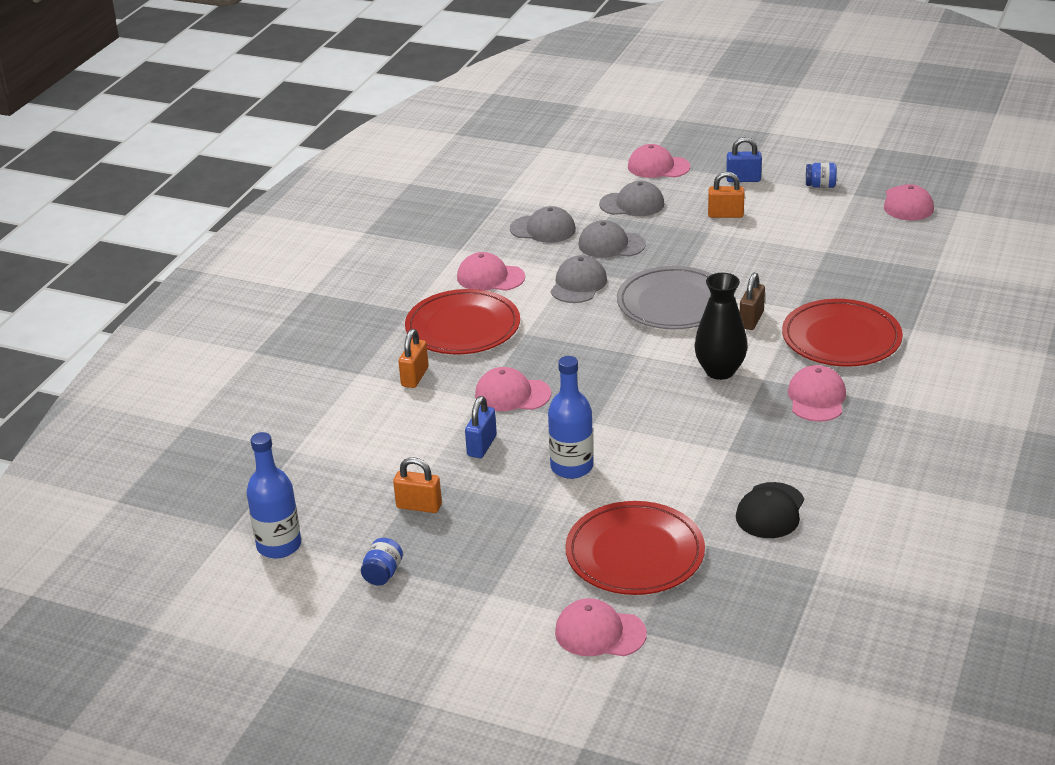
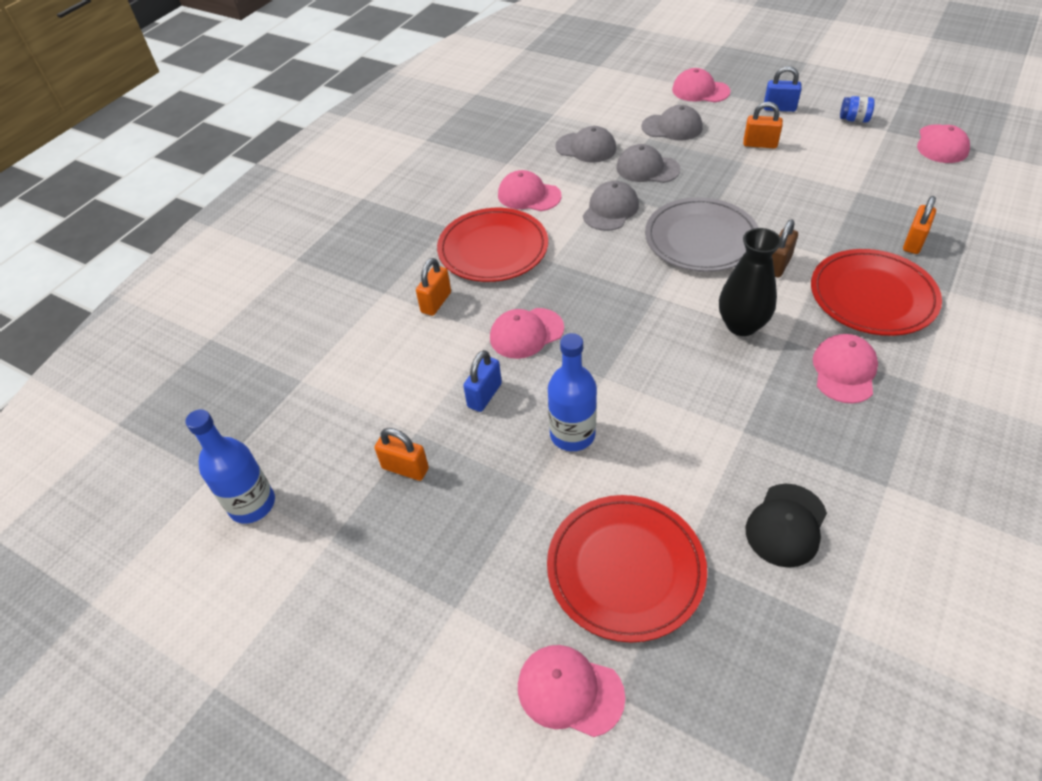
camera: 10 degrees right, 15 degrees up
(383, 574) = (347, 560): blue jar -> none
(512, 394) = (526, 333): pink cap -> pink cap turned 45 degrees counterclockwise
(879, 291) = (913, 242): none -> orange padlock

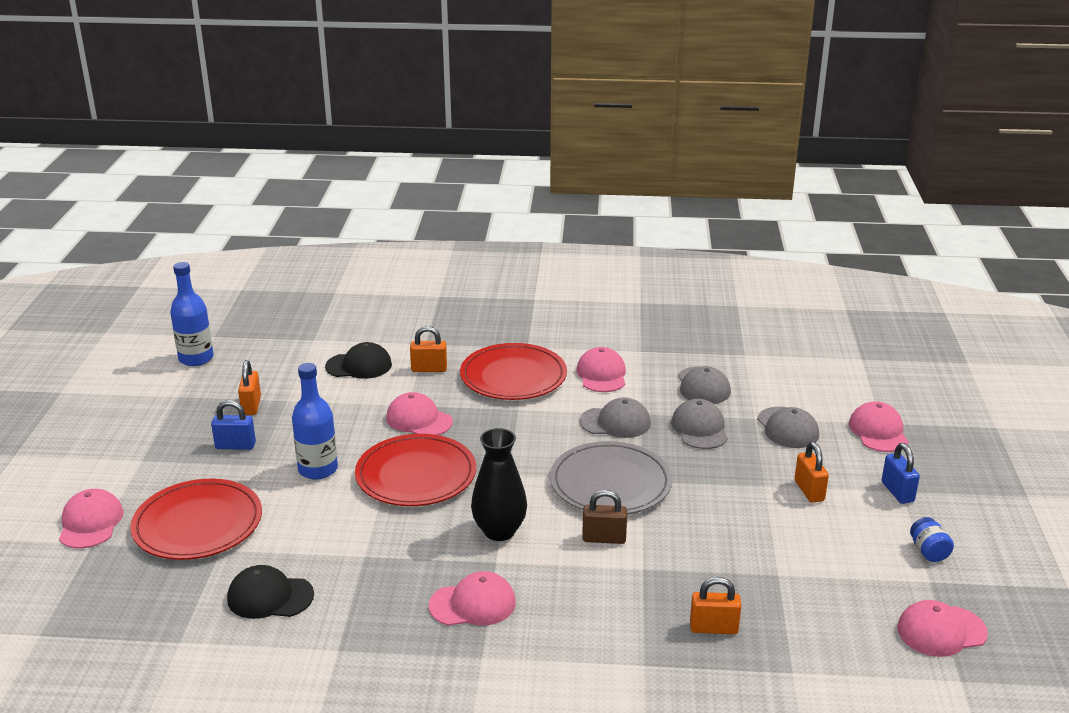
camera: 60 degrees right, 20 degrees down
(388, 354) = (359, 366): none -> black cap
(484, 395) = (339, 419): blue padlock -> blue padlock (235, 446)
(872, 296) = (597, 608): red plate -> red plate (416, 475)

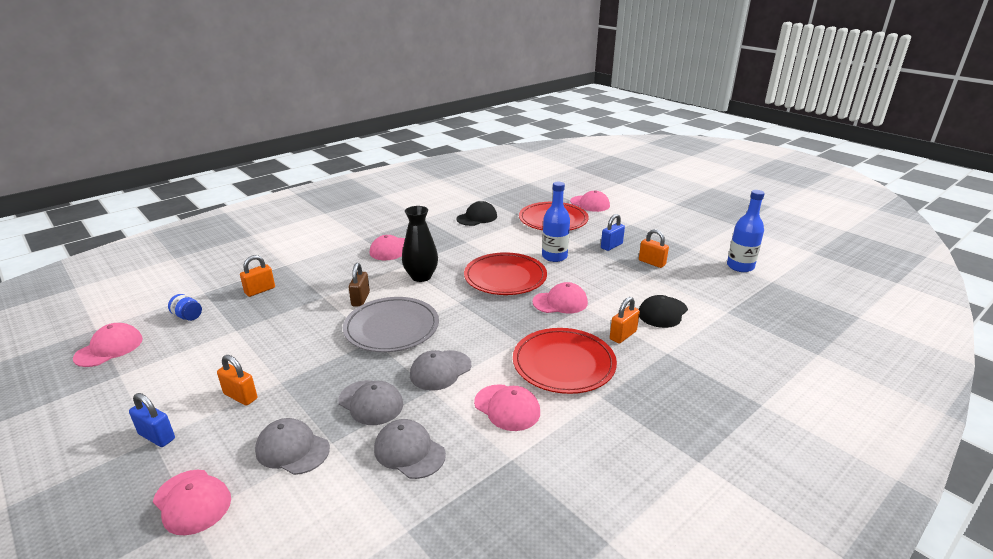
camera: 135 degrees right, 0 degrees up
(604, 538) = (360, 299): brown padlock -> brown padlock turned 45 degrees counterclockwise
(928, 551) = (121, 396): blue jar -> blue jar (188, 316)

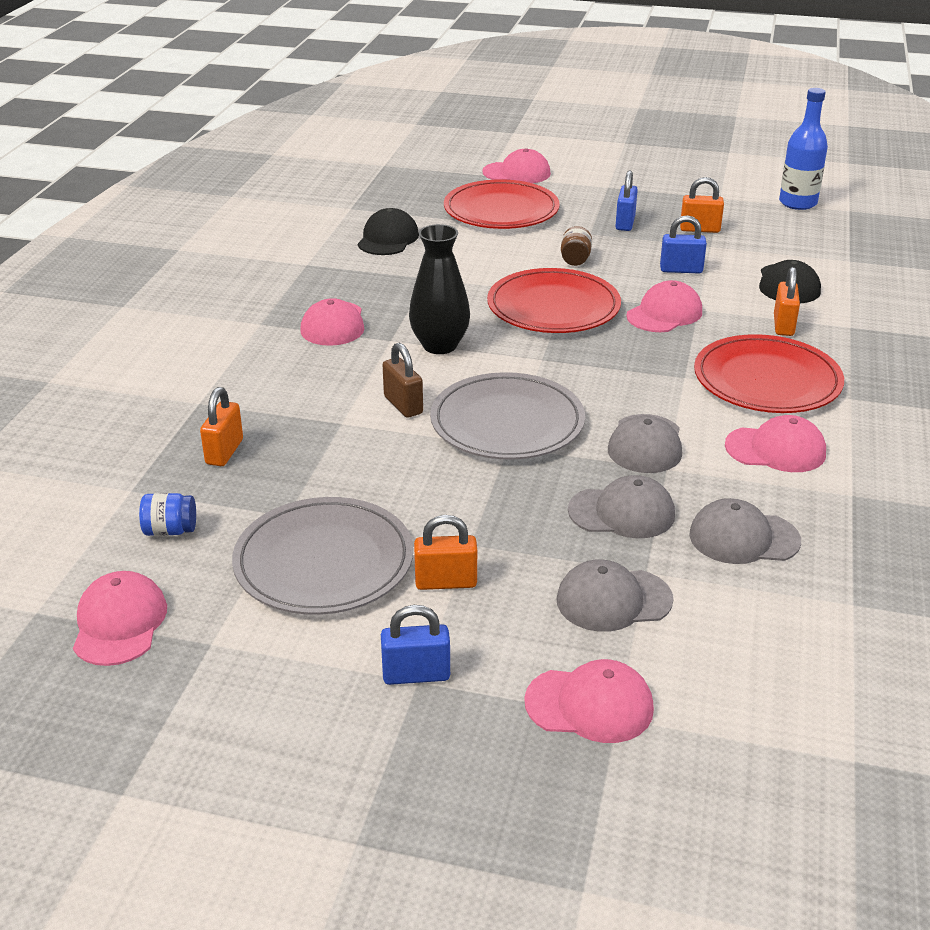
camera: 35 degrees left, 5 degrees up
(213, 359) = (324, 562): none -> grey plate
(554, 256) = (575, 259): blue bottle -> brown jar
(606, 281) = (681, 270): none -> blue padlock

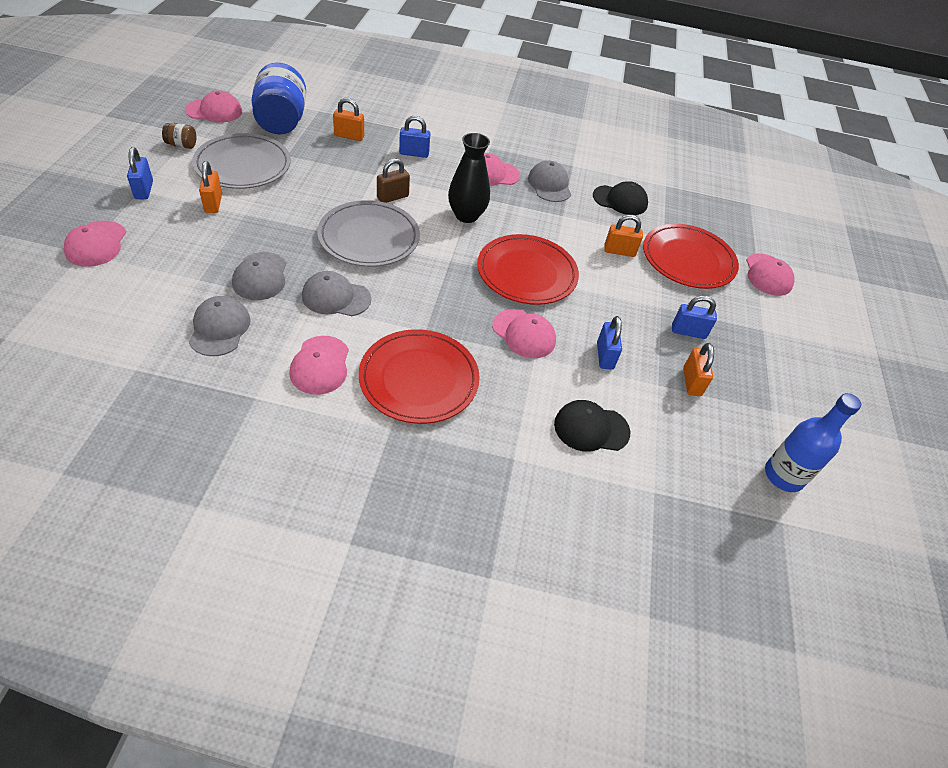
camera: 80 degrees right, 15 degrees up
(170, 530) = (281, 122): blue jar -> blue jar, size x2.33
(279, 388) = (414, 153): none -> blue padlock
(575, 259) = (609, 293): brown jar -> brown jar (182, 145)
(613, 600) = (177, 262): grey cap -> grey cap (549, 185)
(783, 325) = (511, 408): orange padlock -> orange padlock (619, 251)

